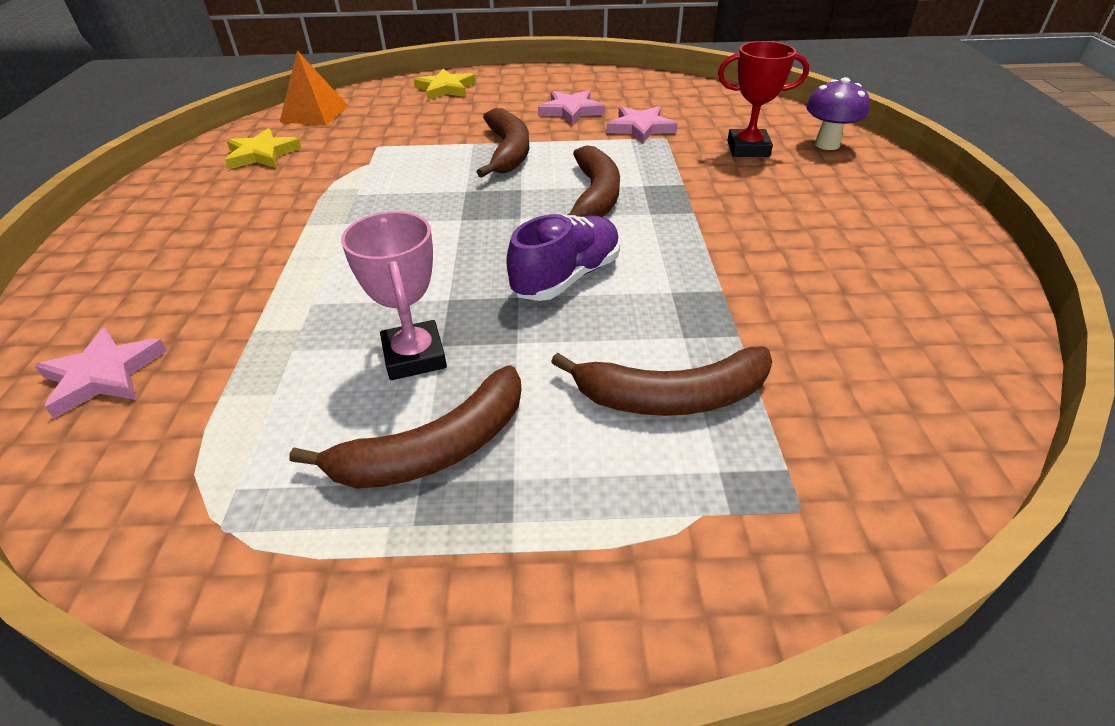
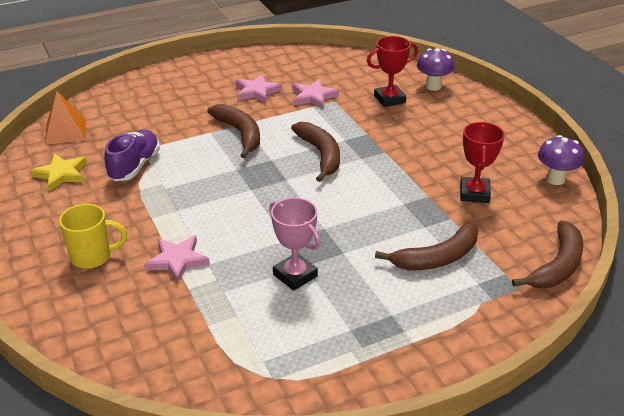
camera: 25 degrees left, 5 degrees down
(103, 375) = (125, 336): pink star -> pink star (177, 260)
(188, 254) = (92, 257): none -> yellow mug
(434, 449) = (344, 314): brown banana -> brown banana (557, 266)
(445, 89) = (148, 89): yellow star -> none
(566, 277) = (342, 210): purple shoe -> purple shoe (134, 166)
(807, 305) = (474, 193): none -> red trophy
(982, 319) = (555, 179): none -> purple mushroom

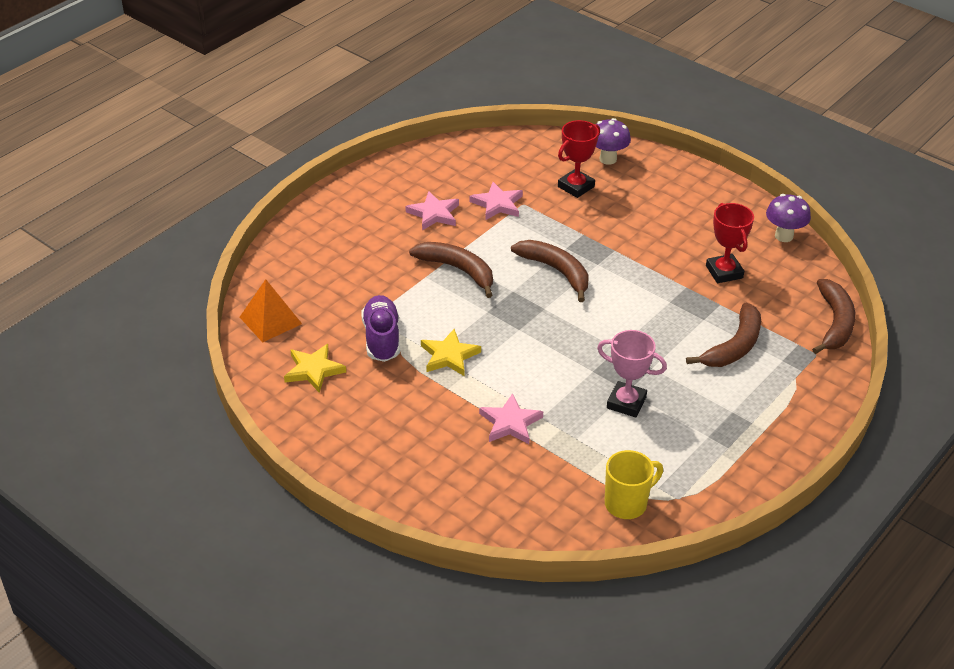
camera: 25 degrees left, 5 degrees up
(92, 257) = (427, 445): yellow mug -> yellow mug (627, 503)
(175, 193) = (449, 356): none -> yellow star

